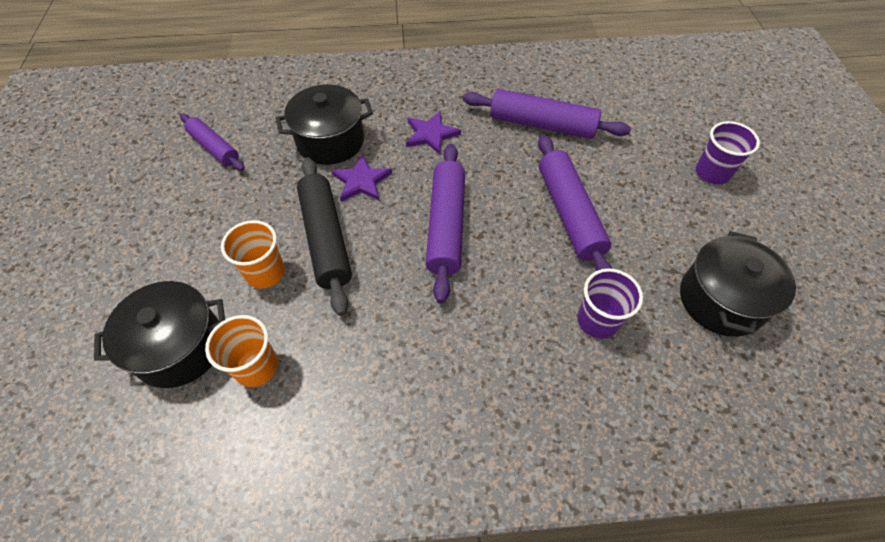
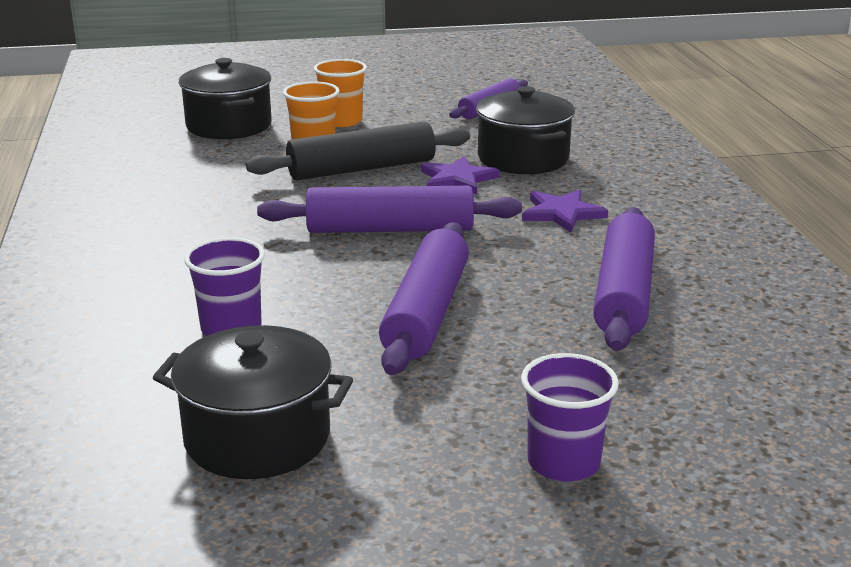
camera: 85 degrees right, 30 degrees down
(256, 367) = (201, 155): orange cup -> orange cup (342, 121)
(569, 213) = (427, 313): purple rolling pin -> purple rolling pin turned 60 degrees counterclockwise

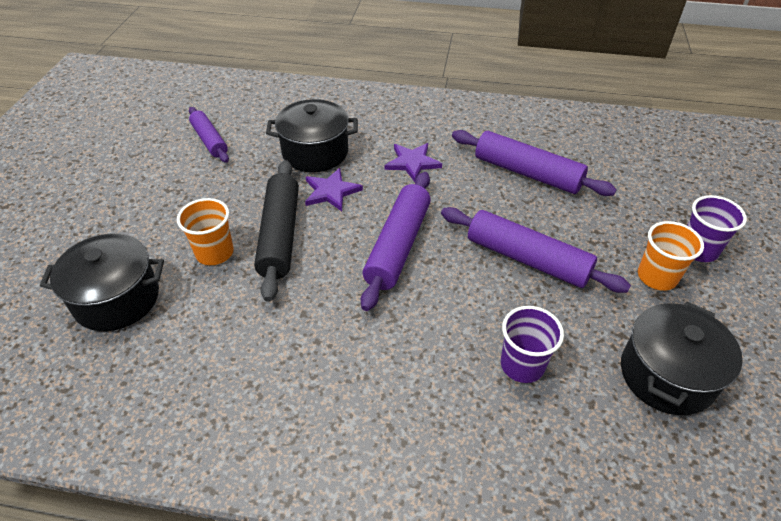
camera: 70 degrees left, 20 degrees up
(342, 121) = (168, 223): orange cup -> orange cup (657, 277)

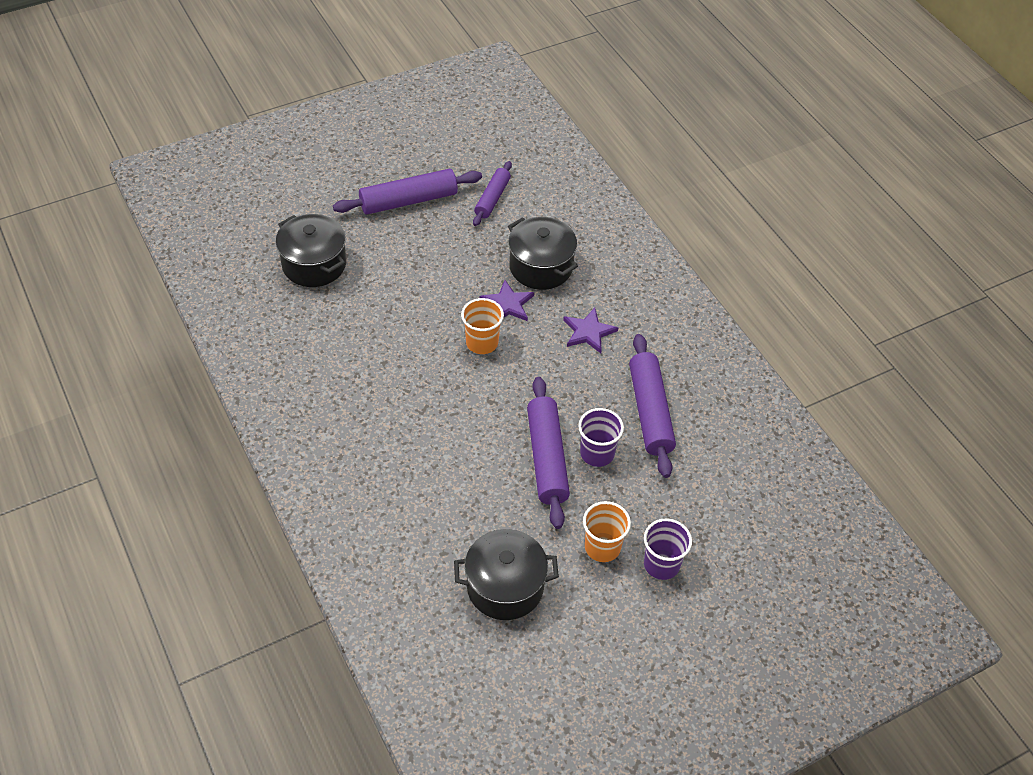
camera: 50 degrees right, 5 degrees up
(214, 253) = (391, 282): orange cup -> orange cup (482, 343)
(279, 235) = (438, 304): black rolling pin -> none
(398, 246) = (489, 375): purple rolling pin -> purple rolling pin (408, 200)
(522, 365) = (443, 501): purple cup -> purple cup (597, 453)

